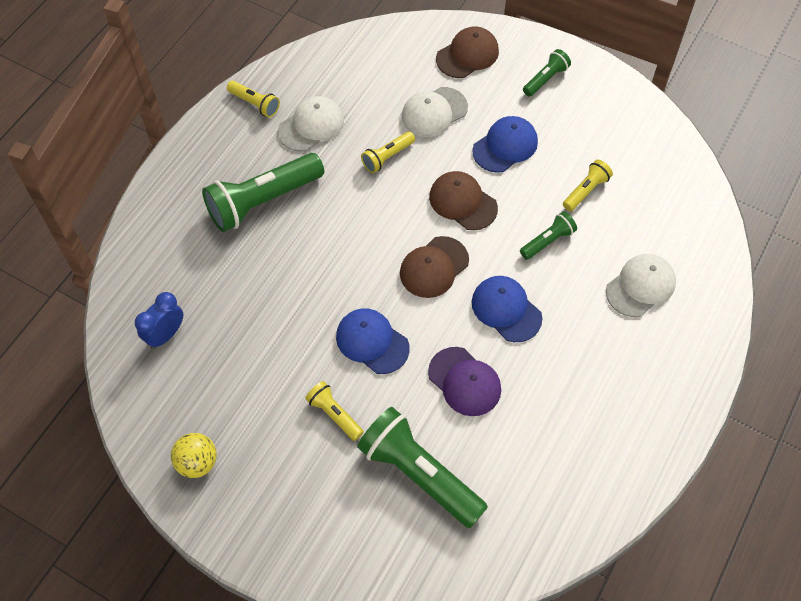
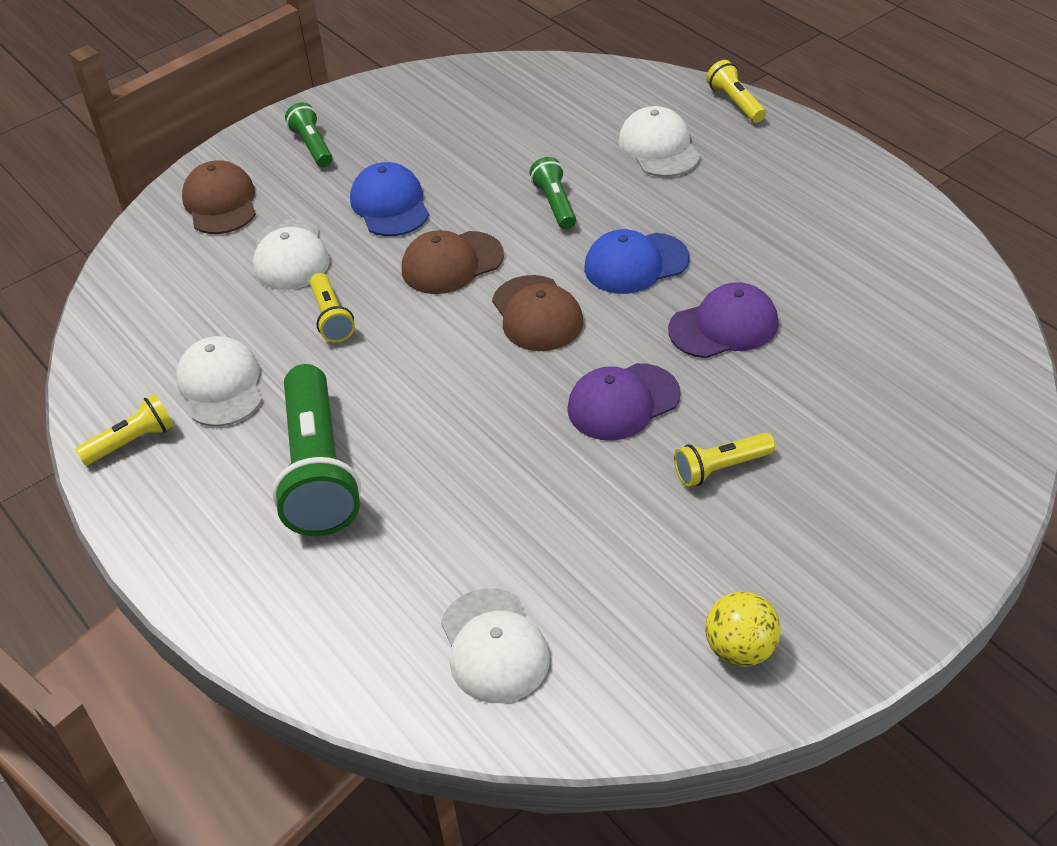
camera: 65 degrees left, 15 degrees down
(165, 335) = (494, 646): blue clock -> white cap
(372, 342) = (623, 402): blue cap -> purple cap
(419, 474) = (844, 402): green flashlight -> none
(585, 191) = (501, 155): yellow flashlight -> yellow flashlight (735, 103)

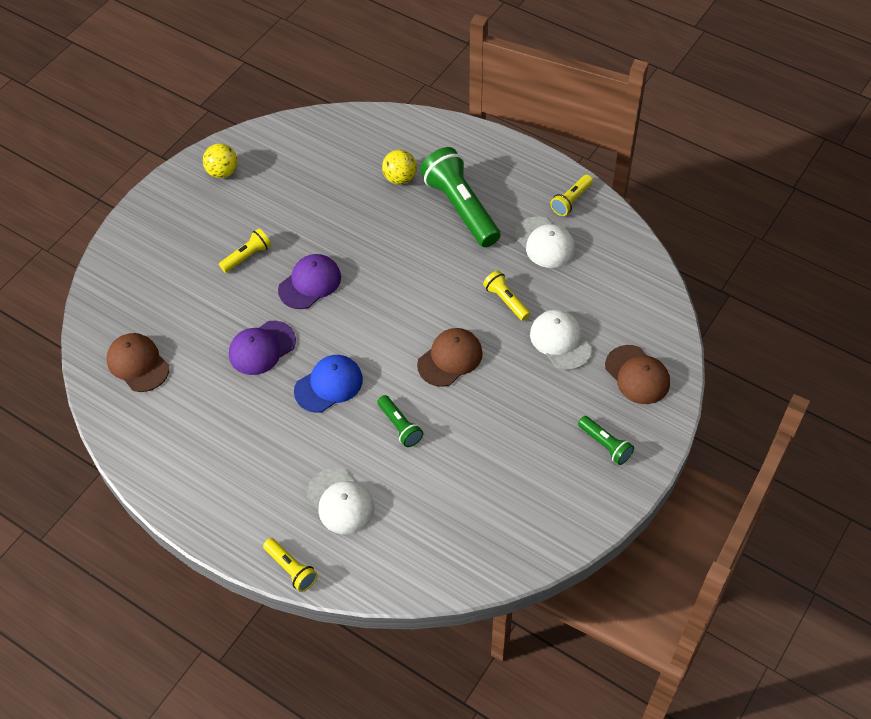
camera: 160 degrees right, 10 degrees up
(390, 205) = (516, 399): blue cap -> none
(396, 551) = (400, 178): none -> yellow ball
(494, 646) = (335, 149): white cap -> none
(537, 314) = (380, 331): brown cap -> brown cap (138, 364)

